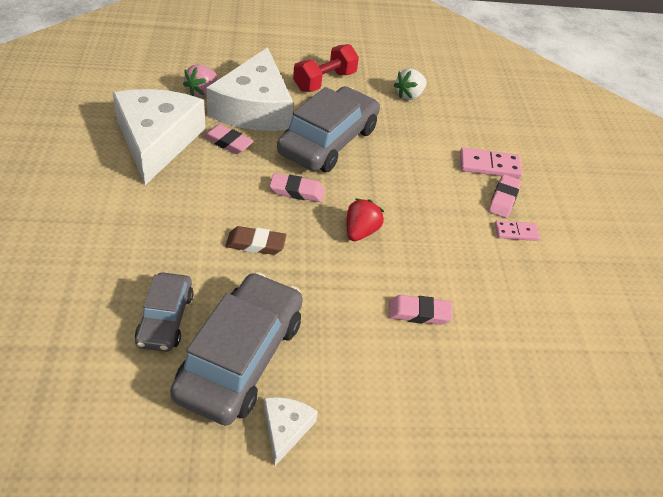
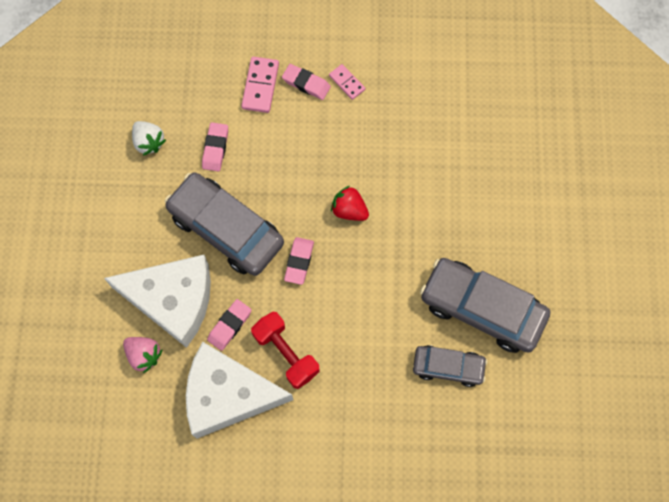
camera: 80 degrees left, 25 degrees up
(255, 244) = (366, 298): brown eraser -> none
(285, 429) = (539, 278): white cheese -> none
(324, 81) = (124, 226): red dumbbell -> red dumbbell (286, 353)
(419, 313) = (436, 175): pink eraser -> pink eraser (215, 148)
(516, 232) = (347, 82): pink domino -> pink domino turned 45 degrees counterclockwise

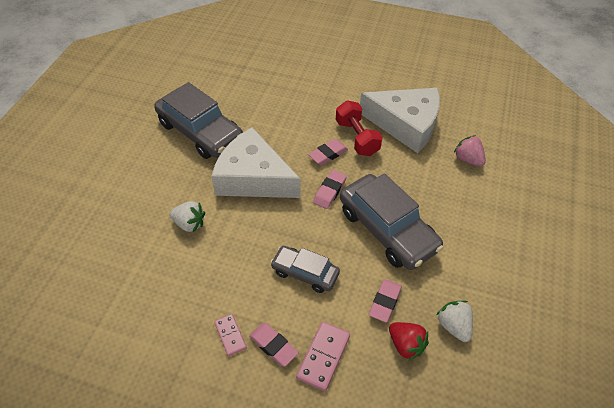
camera: 165 degrees left, 20 degrees down
(173, 300) = (441, 189): white cheese -> white cheese (253, 178)
(229, 325) = (397, 163): pink eraser -> pink eraser (328, 154)
(349, 210) = (274, 218): red strawberry -> red strawberry (406, 345)
(434, 180) = (189, 224): none -> white strawberry
(448, 367) = (242, 107): grey car -> grey car (305, 273)

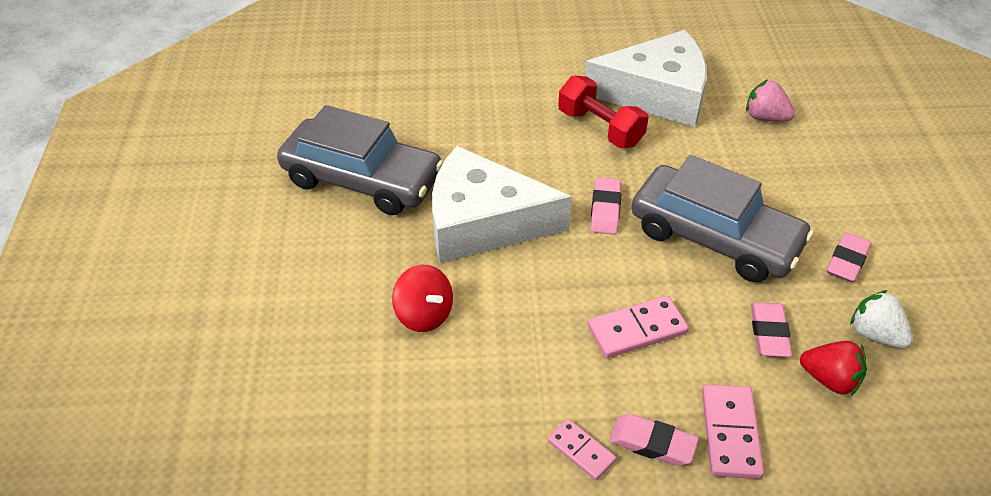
camera: 20 degrees left, 5 degrees down
(189, 224) = (424, 314): white strawberry -> red spinning top
(305, 273) = (637, 329): grey car -> pink domino
(328, 154) = (573, 160): pink eraser -> pink eraser (847, 261)

